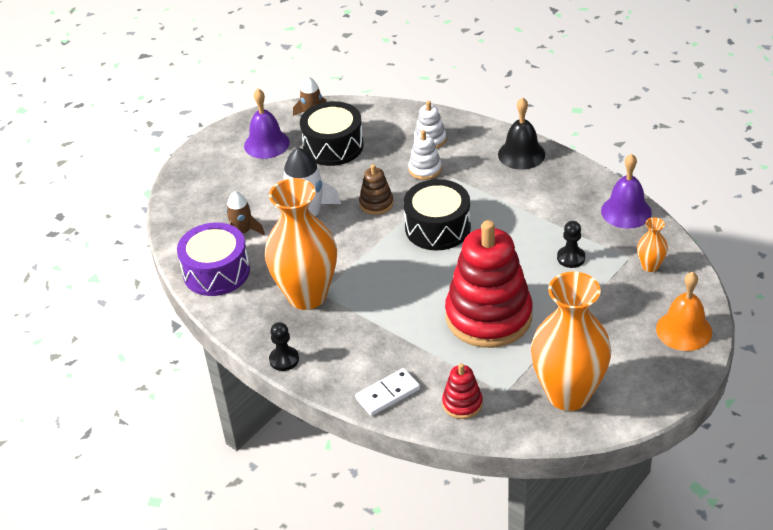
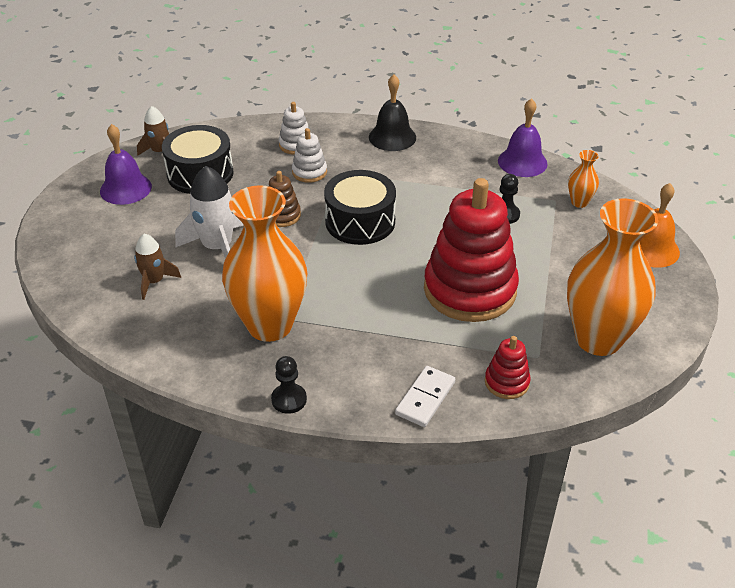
camera: 30 degrees left, 0 degrees up
(216, 272) = (150, 331): purple drum -> none

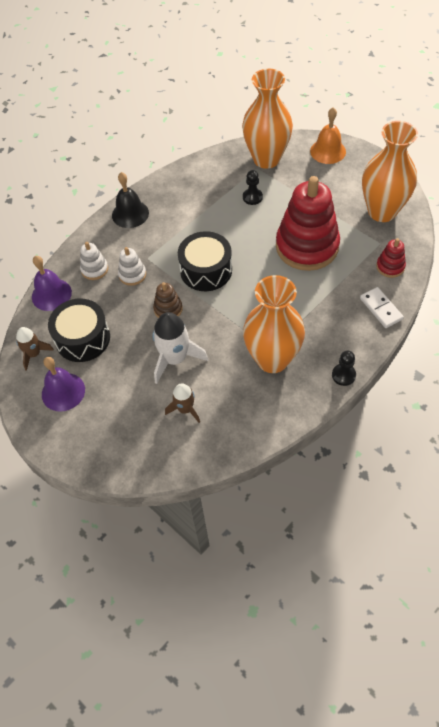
camera: 55 degrees left, 15 degrees up
(522, 162) = (209, 164): purple bell -> purple bell (51, 294)
(579, 202) = (266, 159): orange vase -> orange vase, size x2.36

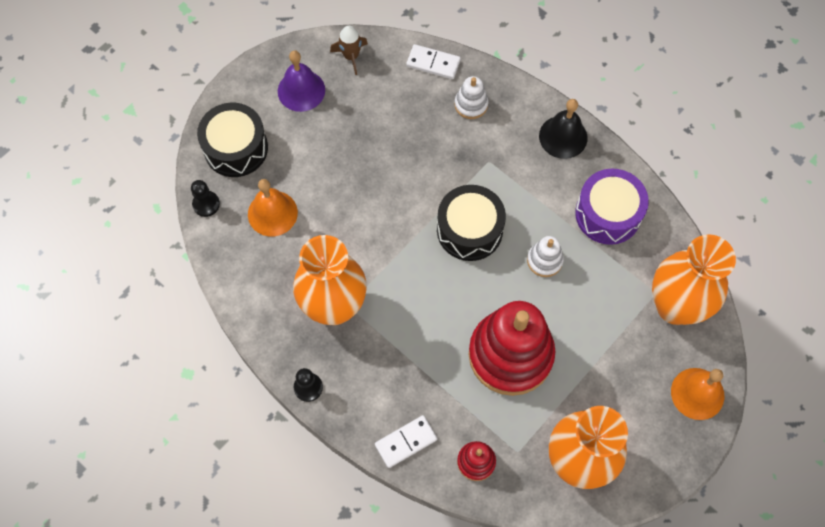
camera: 85 degrees right, 10 degrees up
(51, 294) = (433, 63): purple bell -> white domino
(82, 338) = (370, 102): black drum -> black drum (236, 148)
(132, 274) = (462, 146): white stacking toy -> white stacking toy (544, 260)
(168, 309) = (410, 189): brown stacking toy -> none
(175, 358) = (339, 200): white rocket -> none
(185, 409) = (272, 213): brown rocket -> orange bell
(196, 190) = (608, 214): none -> purple drum
(252, 197) = (598, 286): black pawn -> black pawn (206, 204)

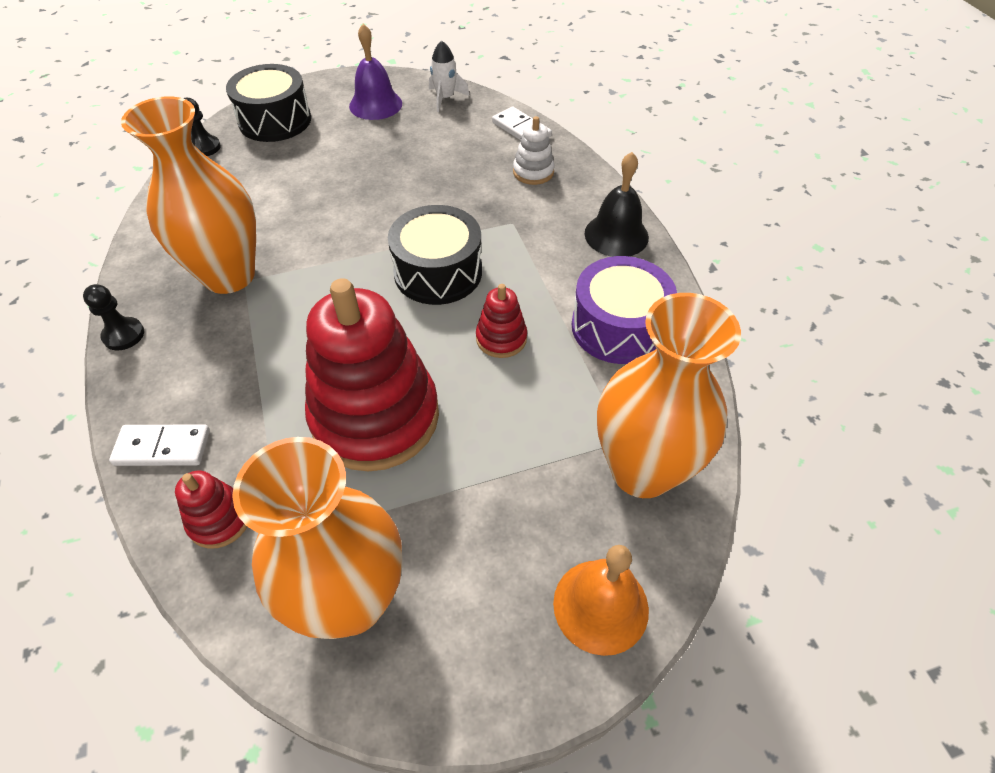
camera: 30 degrees right, 15 degrees down
(272, 213) = (254, 177): orange bell -> none
(351, 56) = (445, 98): brown rocket -> white rocket
(544, 260) = (501, 338): white stacking toy -> red stacking toy

